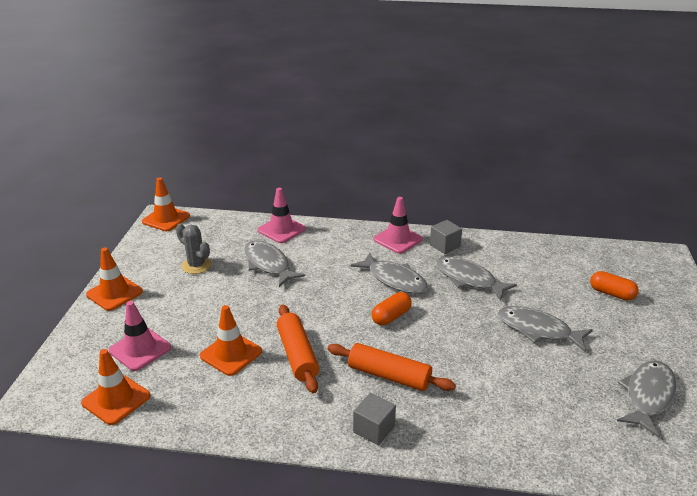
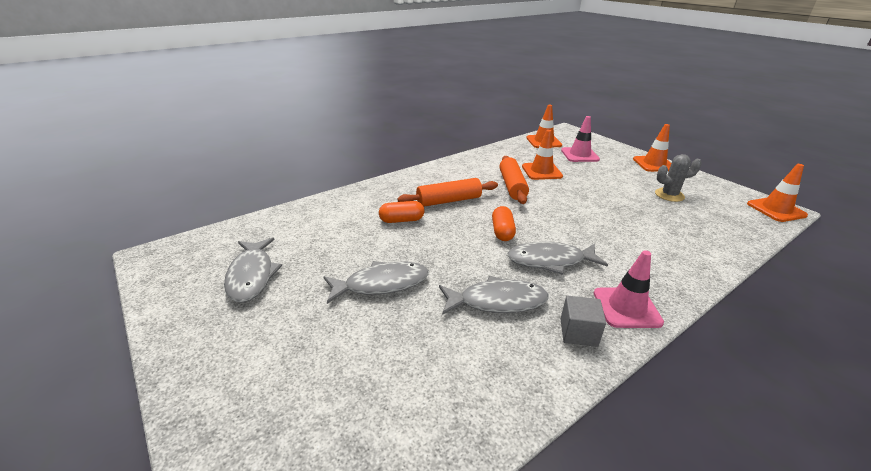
camera: 135 degrees right, 0 degrees up
(268, 264) = (642, 219): grey fish -> none
(281, 230) = (710, 251): pink traffic cone -> none
(297, 355) = (512, 186): orange rolling pin -> orange rolling pin turned 60 degrees clockwise
(374, 429) = (422, 179): grey cube -> none
(611, 293) = (329, 387): orange capsule -> orange capsule (402, 220)

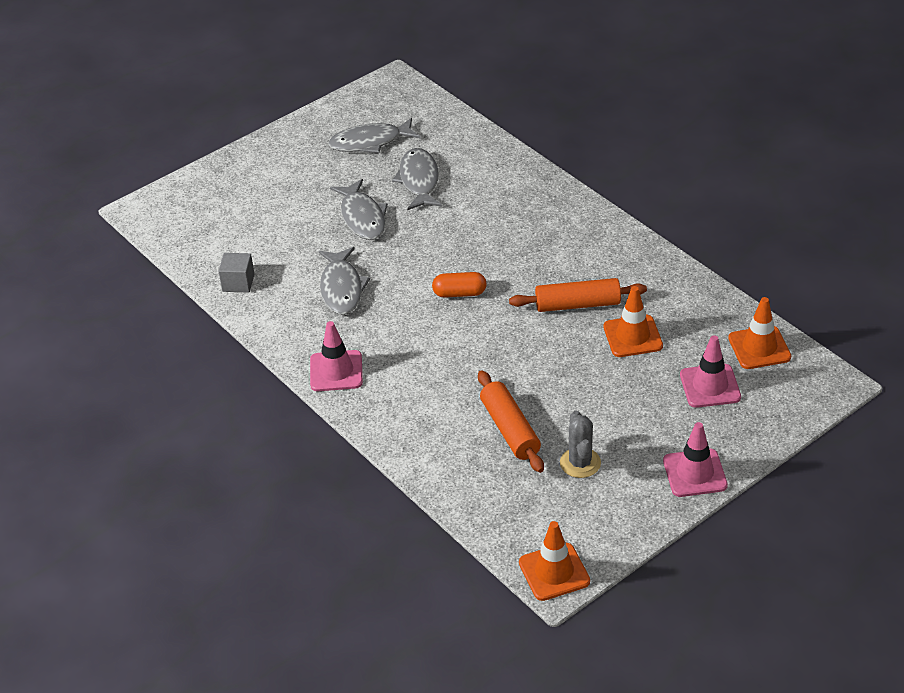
camera: 90 degrees right, 10 degrees up
(402, 220) = (474, 216): orange capsule -> none
(449, 200) = (526, 249): orange rolling pin -> orange rolling pin (510, 429)
(550, 261) = (406, 327): grey fish -> grey fish (419, 181)
(578, 332) = (304, 335): grey cube -> grey cube (238, 283)
(654, 164) = (694, 473): orange traffic cone -> pink traffic cone

